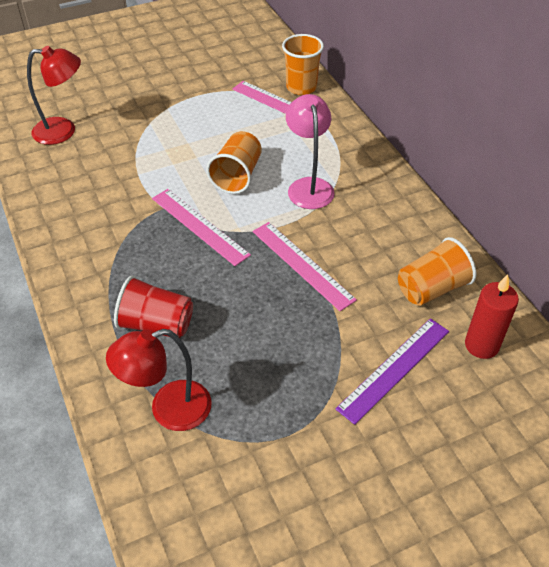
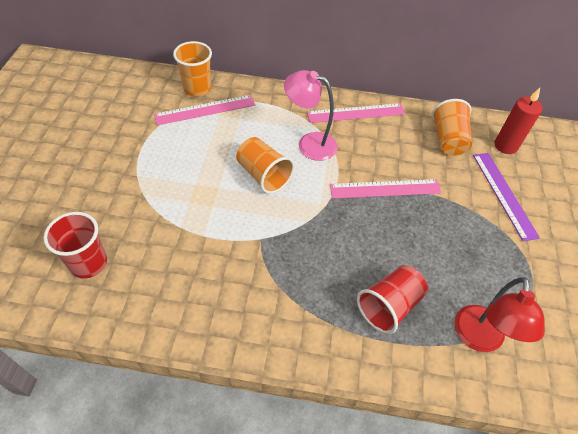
camera: 60 degrees left, 5 degrees up
(63, 131) = (88, 263): red lamp -> red cup
(199, 226) = (301, 226): pink ruler -> pink ruler (356, 113)

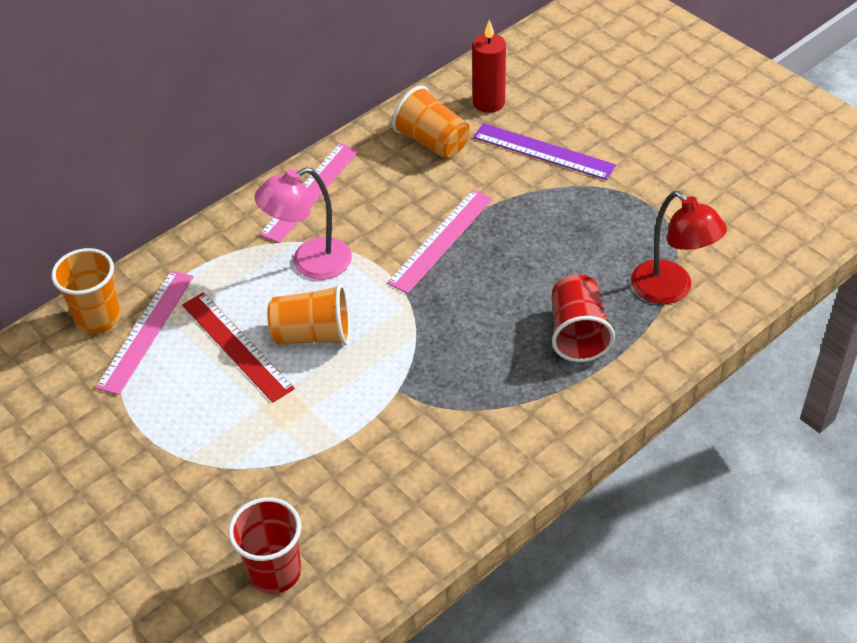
camera: 45 degrees left, 5 degrees down
(227, 149) = (236, 346): none -> red ruler

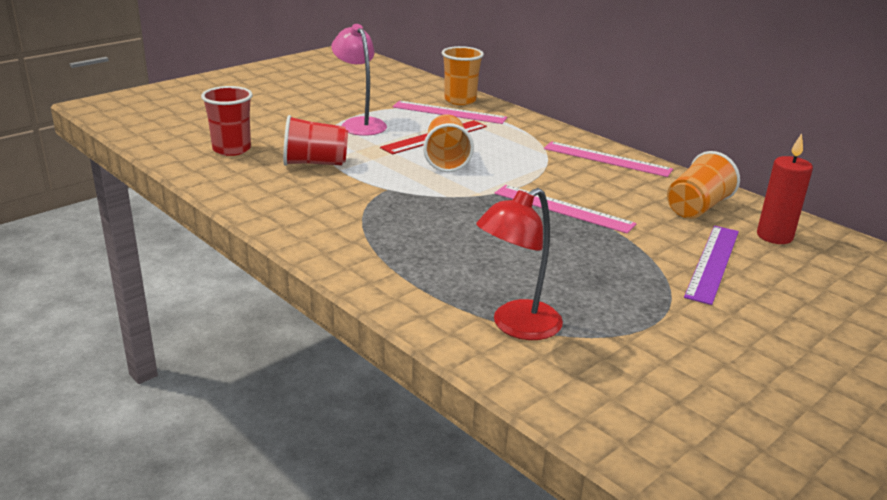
camera: 85 degrees right, 20 degrees down
(310, 263) = (523, 159): pink lamp -> pink lamp (360, 124)
(577, 333) = (450, 268): red cup -> red cup (315, 163)

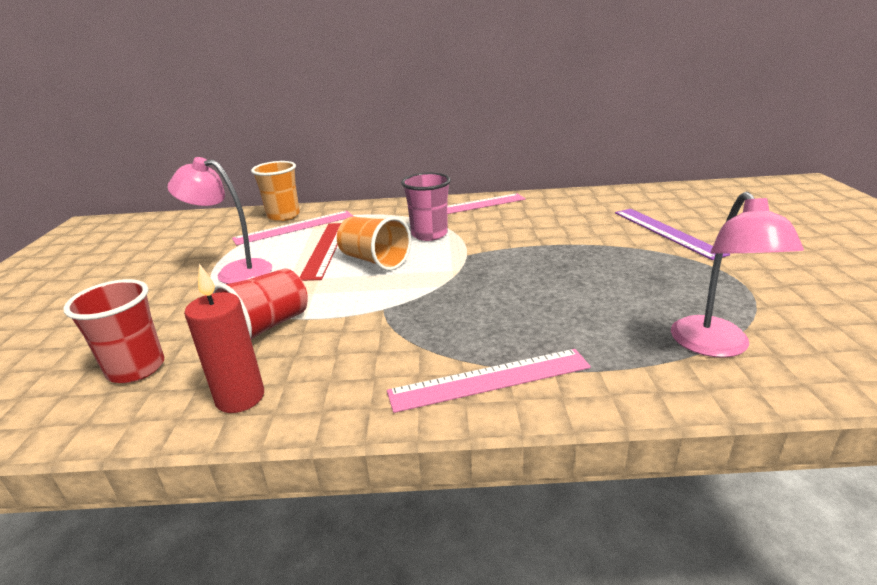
camera: 45 degrees left, 0 degrees up
(516, 326) = (715, 346): red lamp -> pink lamp
(522, 163) = (429, 234): none -> pink cup
(563, 209) = (527, 248): pink ruler -> pink ruler (490, 380)
(696, 208) = (581, 208): orange cup -> none
(774, 236) = (646, 202): red candle -> red candle (240, 398)

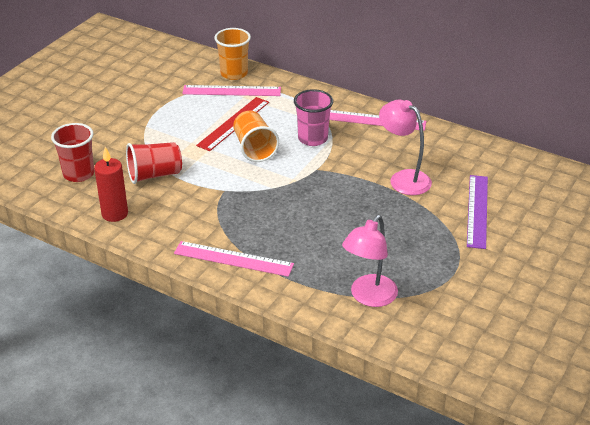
camera: 30 degrees right, 10 degrees up
(234, 271) = (166, 120): pink lamp -> pink lamp (403, 178)

